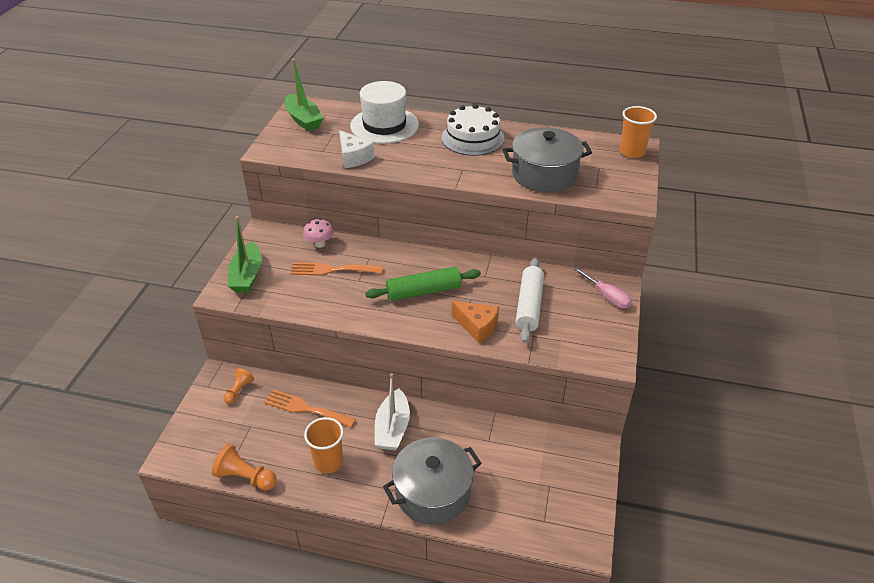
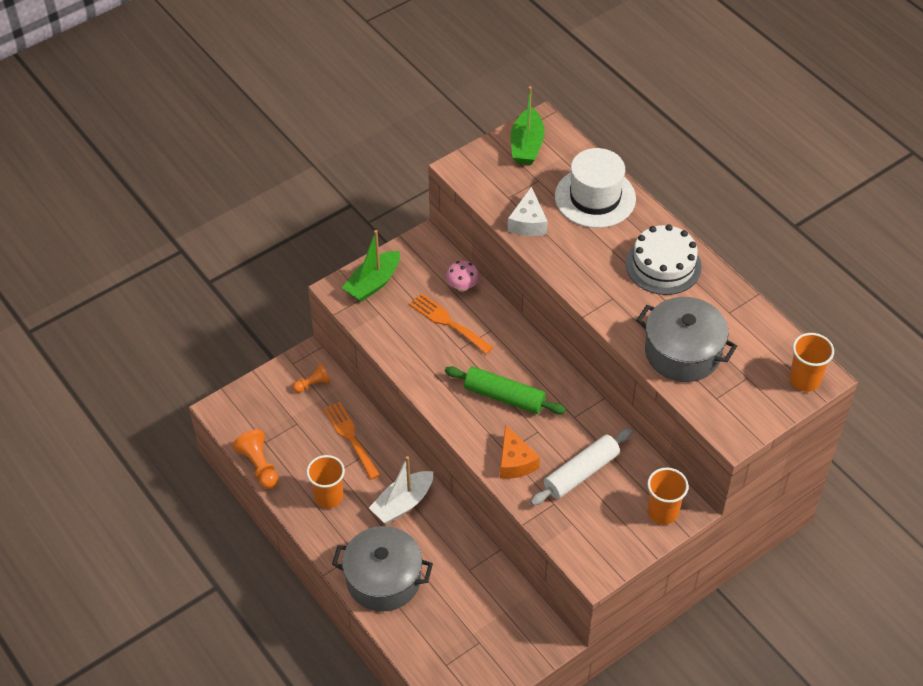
camera: 40 degrees right, 10 degrees up
(607, 296) = (662, 512): pink screwdriver -> orange cup

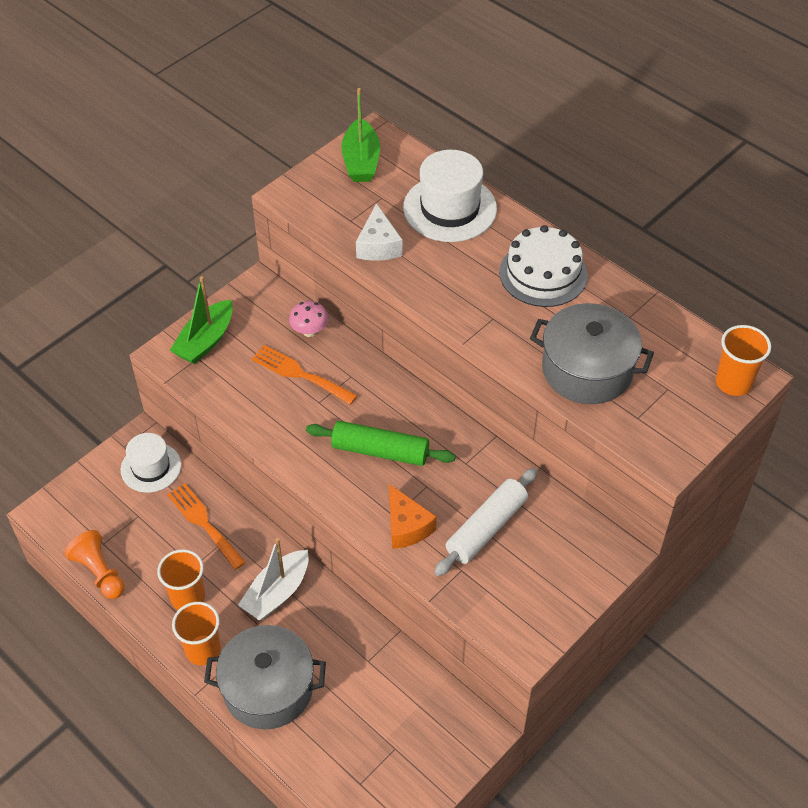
camera: 10 degrees left, 0 degrees up
(313, 384) = (151, 467): orange pawn -> white hat
(662, 512) = (590, 561): orange cup -> orange cup (203, 650)

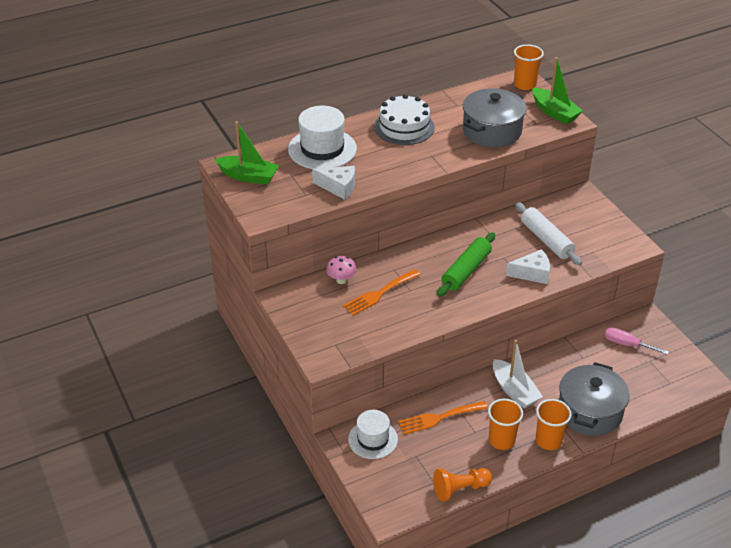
camera: 70 degrees left, 10 degrees down
(205, 341) = (321, 336): green boat -> green boat (554, 112)
(406, 526) = (532, 273): orange cheese -> white cheese
(416, 713) = (627, 344): none -> pink screwdriver

